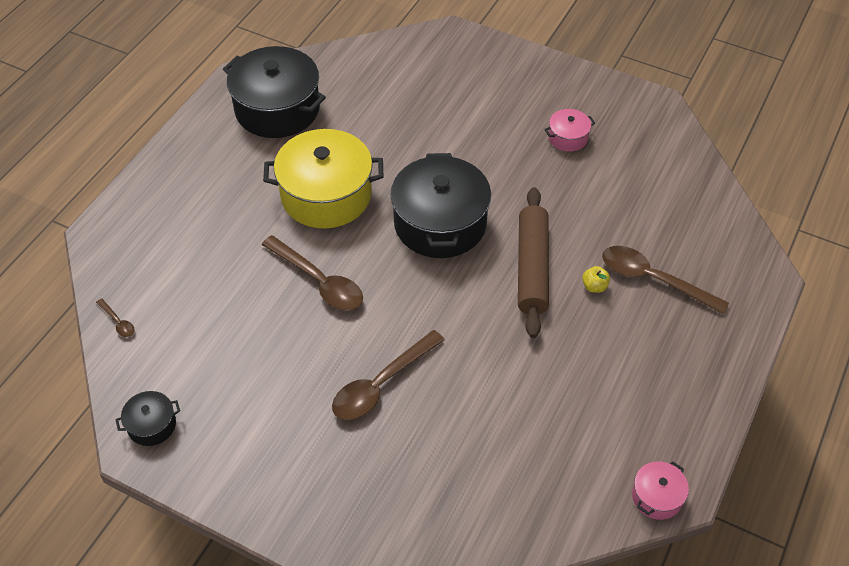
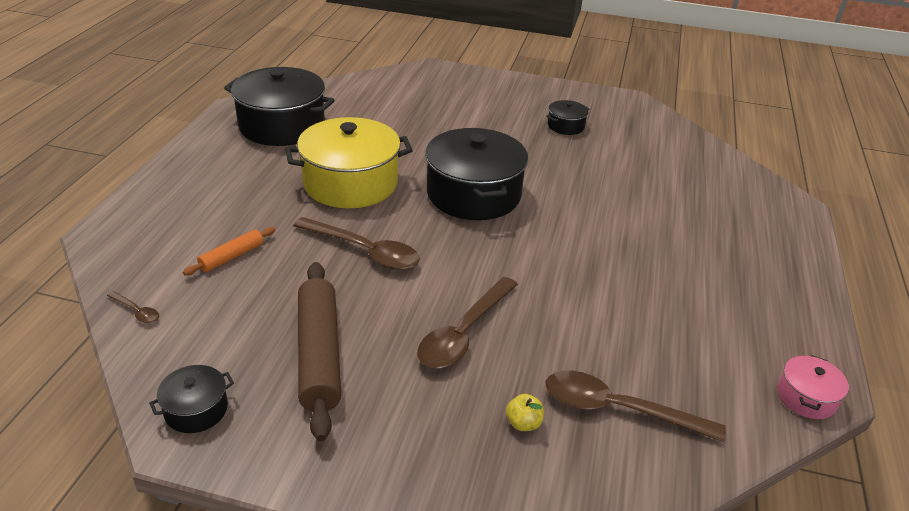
camera: 15 degrees left, 15 degrees down
(203, 272) = (231, 256): none -> orange rolling pin
(531, 268) = (578, 219): brown rolling pin -> brown rolling pin (318, 354)
(568, 138) = (565, 126): pink pot -> black pot
(594, 286) = (645, 227): yellow apple -> yellow apple (523, 423)
(653, 280) = (696, 217): brown spoon -> brown spoon (618, 409)

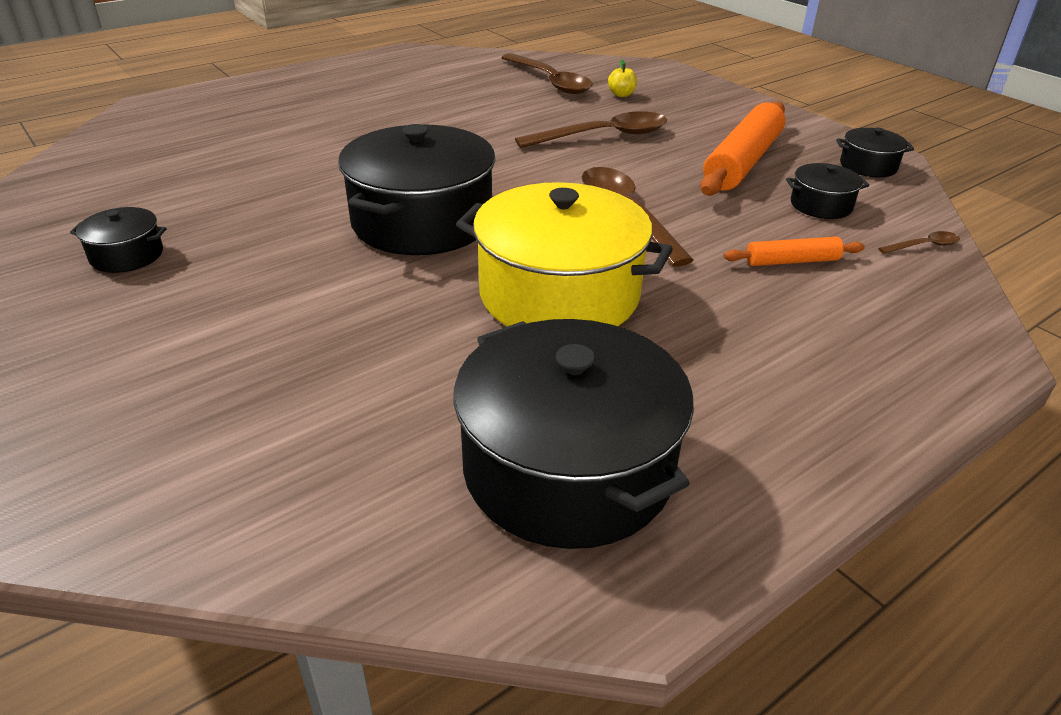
camera: 140 degrees left, 0 degrees up
(136, 311) = (923, 246): brown spoon -> brown spoon turned 90 degrees clockwise
(228, 324) = (821, 205): none -> black pot
(318, 354) = (743, 162): brown rolling pin -> orange rolling pin
(806, 397) = (427, 53): pink pot -> none

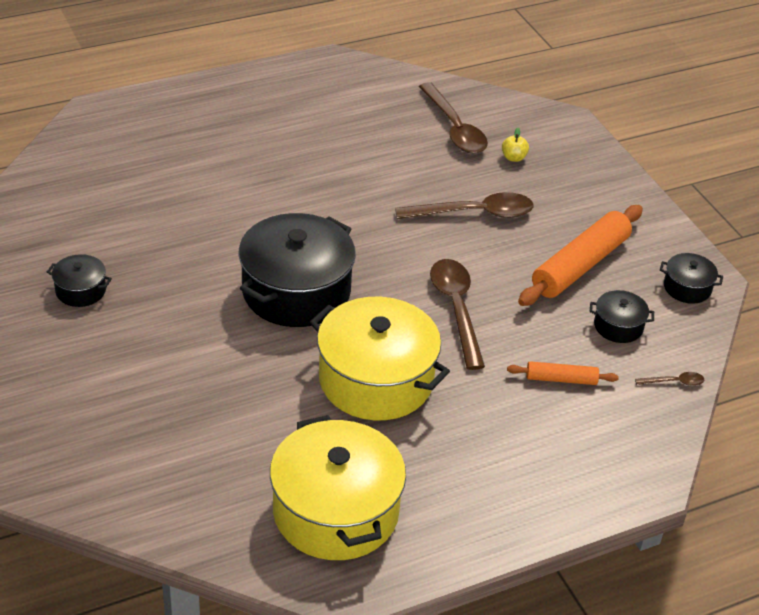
camera: 10 degrees right, 5 degrees up
(568, 468) = (335, 511): black pot -> yellow pot

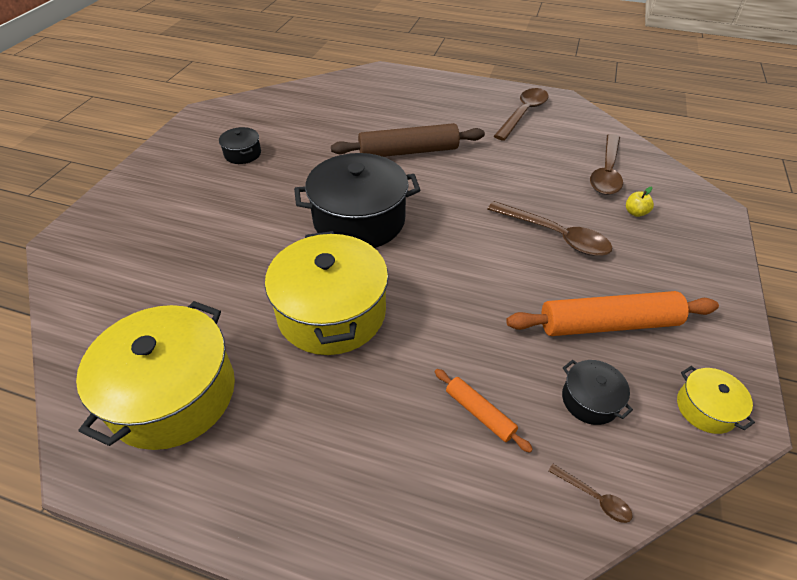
camera: 45 degrees right, 5 degrees up
(254, 198) = (408, 152): none -> brown rolling pin
(456, 309) = (457, 297): brown spoon -> brown spoon (523, 114)
(687, 288) = (705, 408): black pot -> yellow pot

